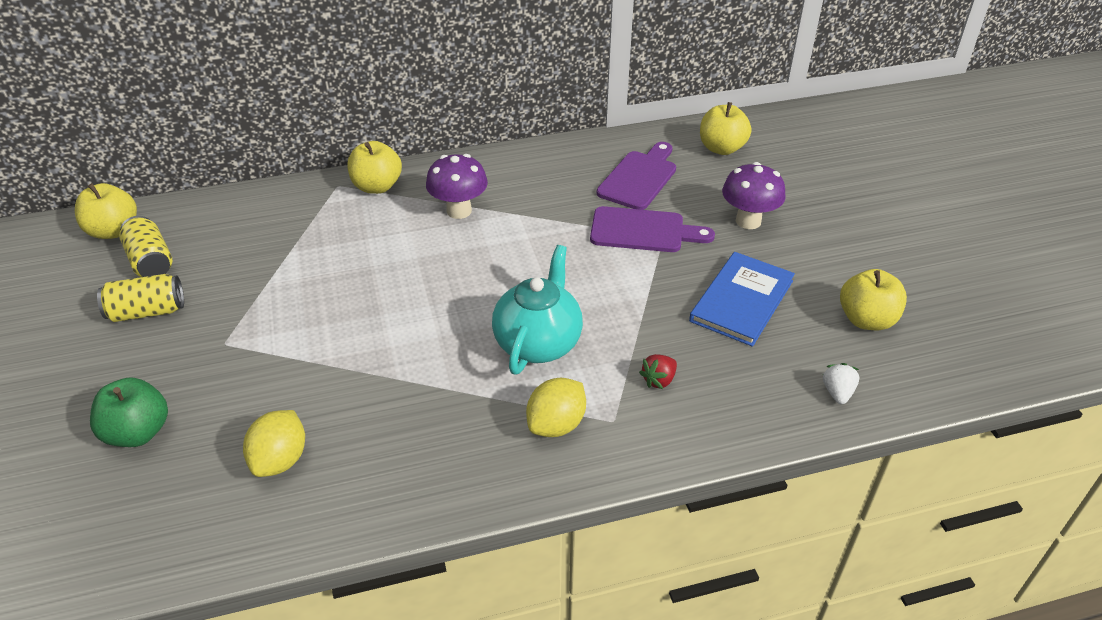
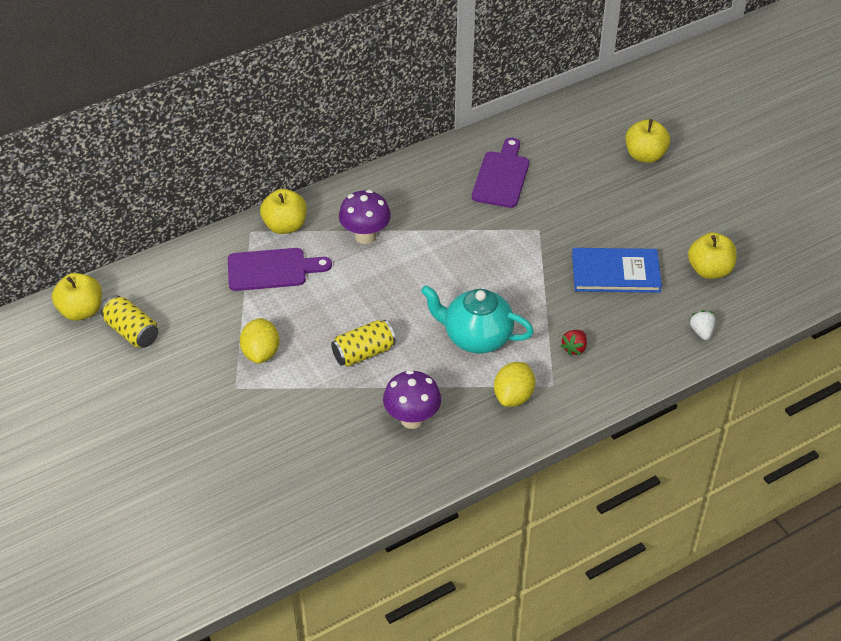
camera: 15 degrees left, 5 degrees up
(138, 432) = (211, 467): green apple -> none
(147, 312) = (157, 375): yellow can -> yellow can (363, 353)
(280, 460) = (328, 463): yellow lemon -> yellow lemon (261, 353)
(538, 342) = (476, 337): turquoise teapot -> turquoise teapot turned 75 degrees counterclockwise
(643, 231) = (521, 226): purple cutting board -> purple cutting board (272, 269)
(721, 148) = (560, 134): yellow apple -> yellow apple (645, 155)
(742, 301) = (615, 273): blue book -> blue book turned 75 degrees clockwise
(748, 221) = (601, 201): purple mushroom -> purple mushroom (412, 419)

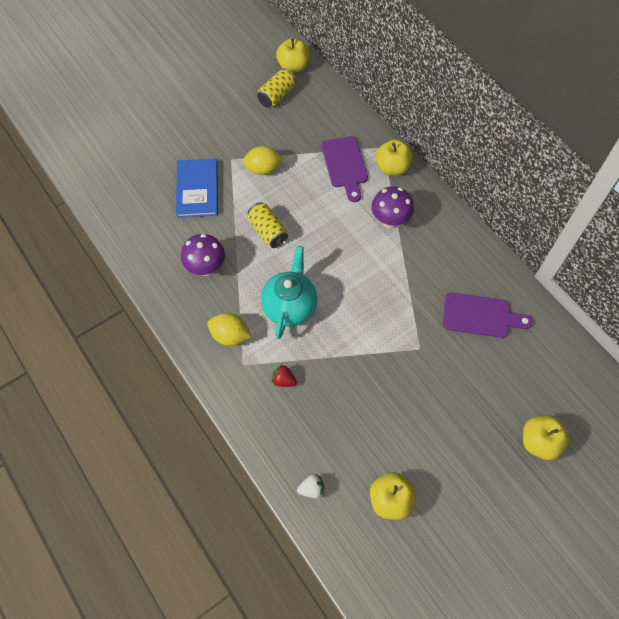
camera: 85 degrees right, 15 degrees up
(615, 273) = (375, 414): blue book -> blue book (197, 189)

